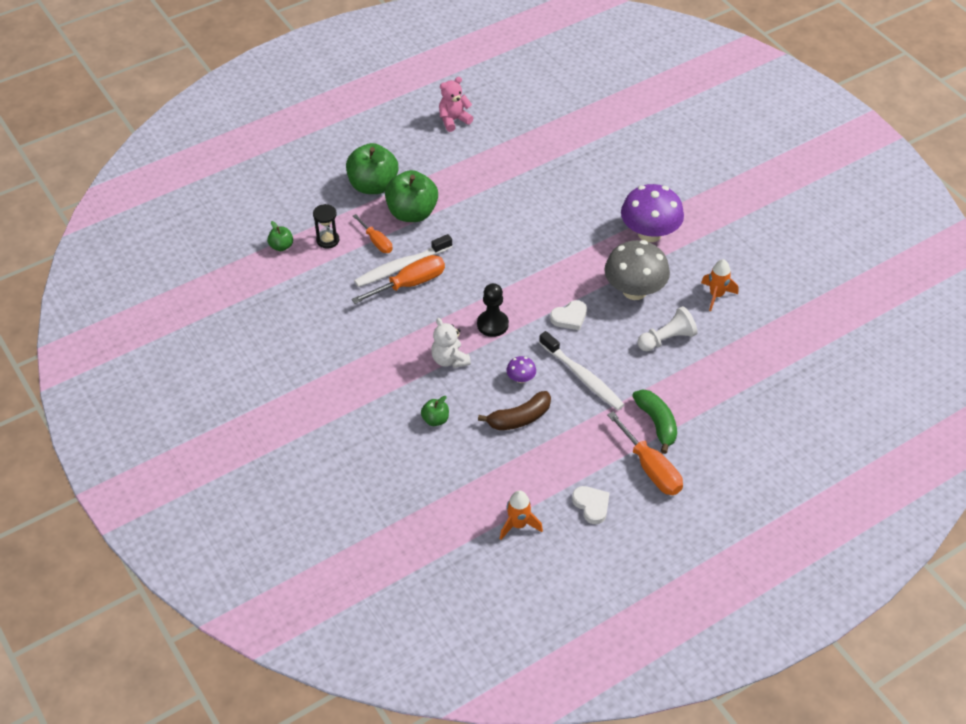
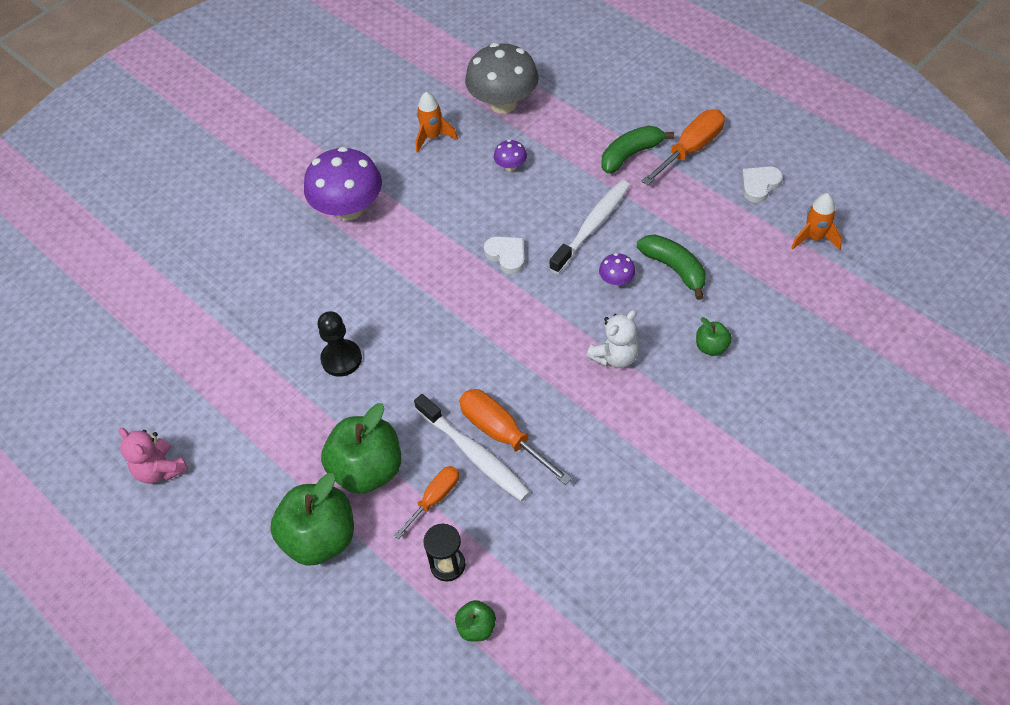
camera: 100 degrees left, 5 degrees up
(492, 324) = (543, 327): black pawn -> black pawn (341, 359)
(519, 418) = (674, 269): brown banana -> green banana
(634, 290) = (446, 206): grey mushroom -> grey mushroom (503, 103)
(667, 339) = (511, 166): white pawn -> purple mushroom

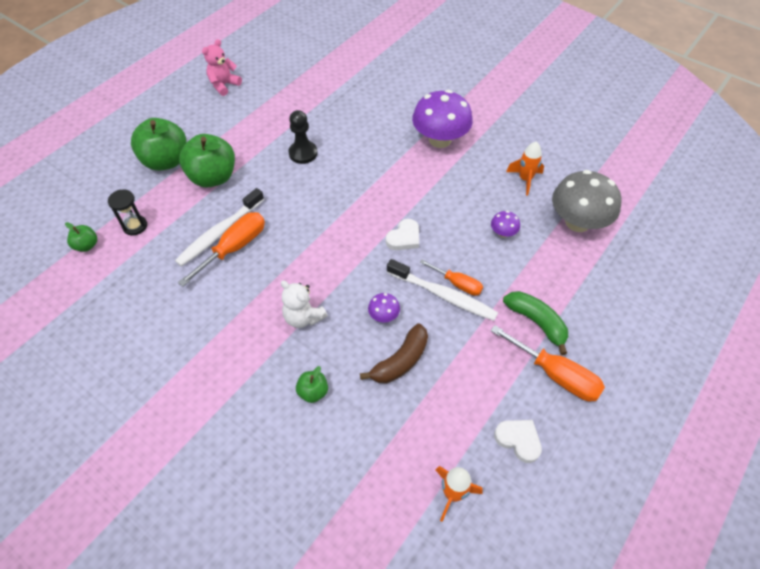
camera: 80 degrees right, 0 degrees up
(435, 498) = (186, 214): orange screwdriver -> orange screwdriver (457, 284)
(674, 269) = (400, 361): green banana -> brown banana

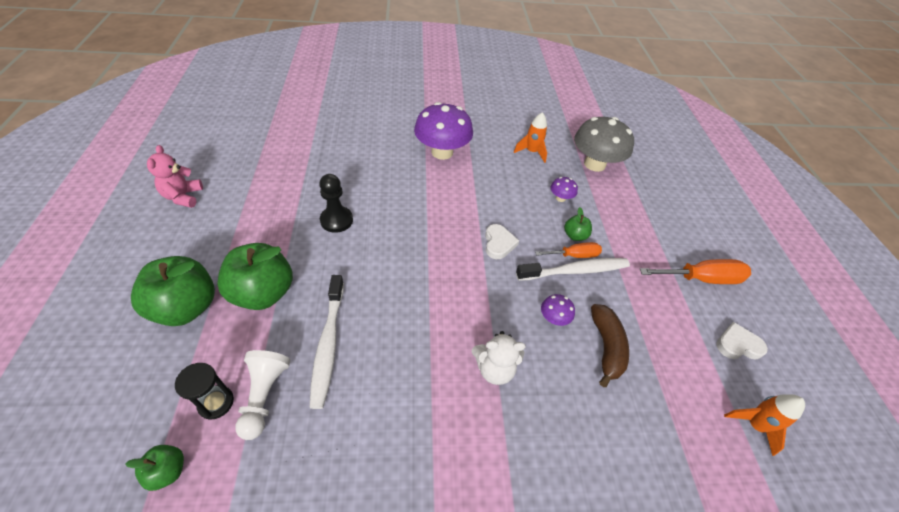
camera: 45 degrees left, 5 degrees down
(160, 239) = (264, 396): none -> white pawn
(234, 248) = (360, 349): orange screwdriver -> none
(313, 392) = (576, 432): green apple -> green apple (575, 235)
(536, 322) = (650, 249): green banana -> none

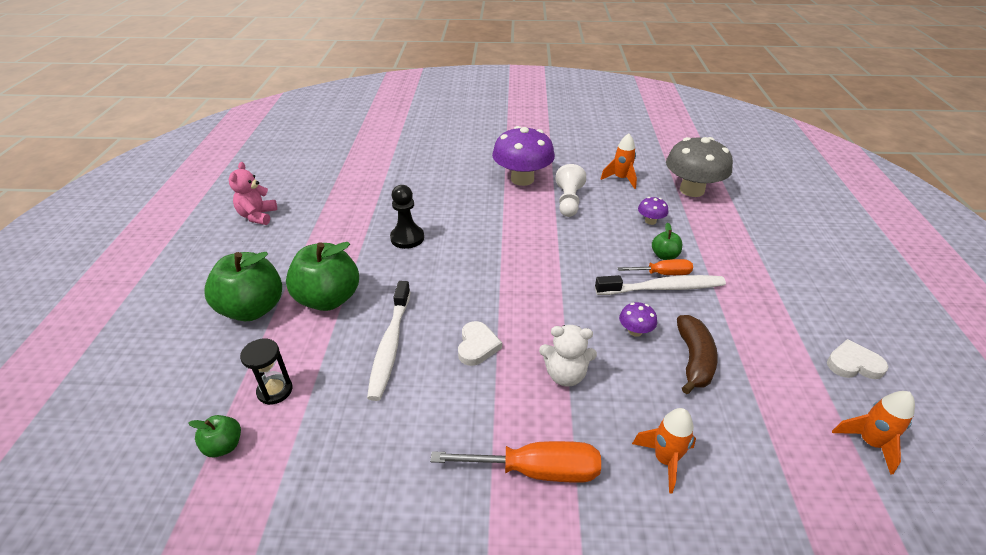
camera: 10 degrees right, 10 degrees down
(264, 396) = (322, 387): white pawn -> white pawn (568, 201)
(498, 243) = (578, 261): white heart -> white heart (477, 346)
(587, 455) = (665, 460): none -> orange rocket
(701, 279) = (812, 299): orange screwdriver -> orange screwdriver (536, 470)

